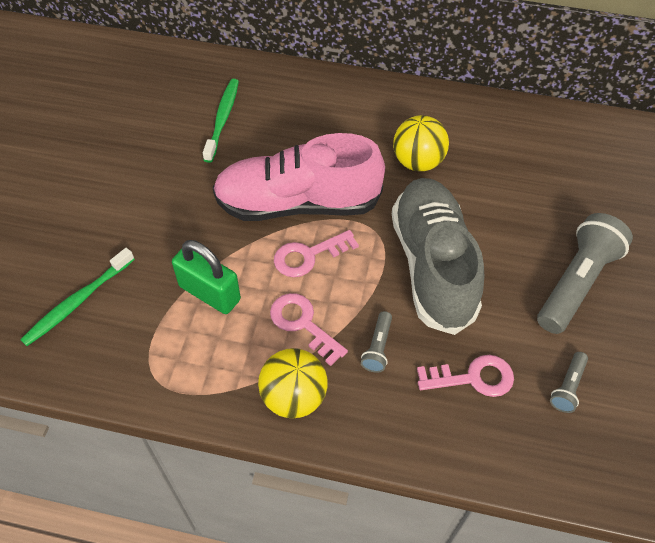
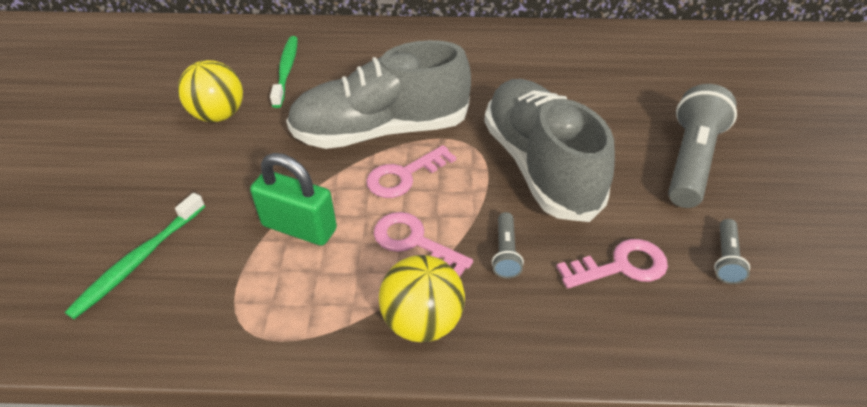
camera: 10 degrees left, 10 degrees down
(297, 204) = (381, 131): pink shoe -> grey shoe
(417, 162) = (494, 81): yellow ball -> yellow ball (219, 115)

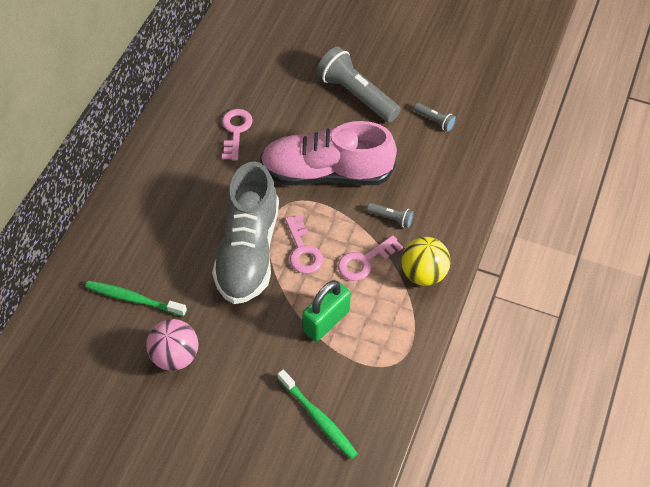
camera: 70 degrees left, 10 degrees up
(219, 115) = (175, 356): yellow ball -> pink ball
(539, 166) = (326, 173): grey shoe -> pink shoe
(621, 266) = (422, 169): pink key -> pink key (235, 131)

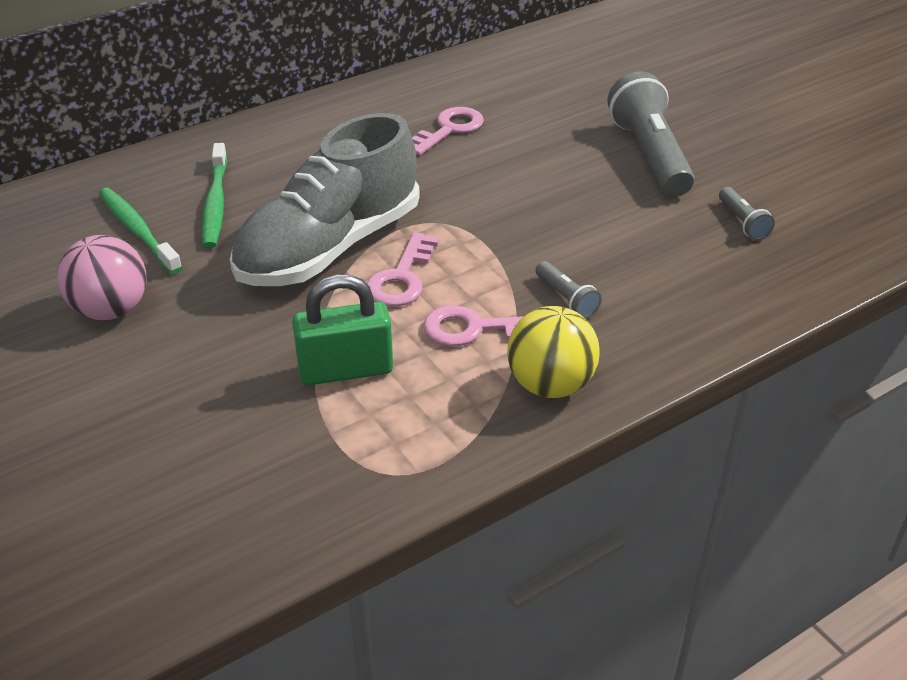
camera: 35 degrees right, 15 degrees down
(318, 418) = (202, 480): green toothbrush -> green toothbrush (215, 203)
(326, 173) = (523, 214): pink shoe -> none

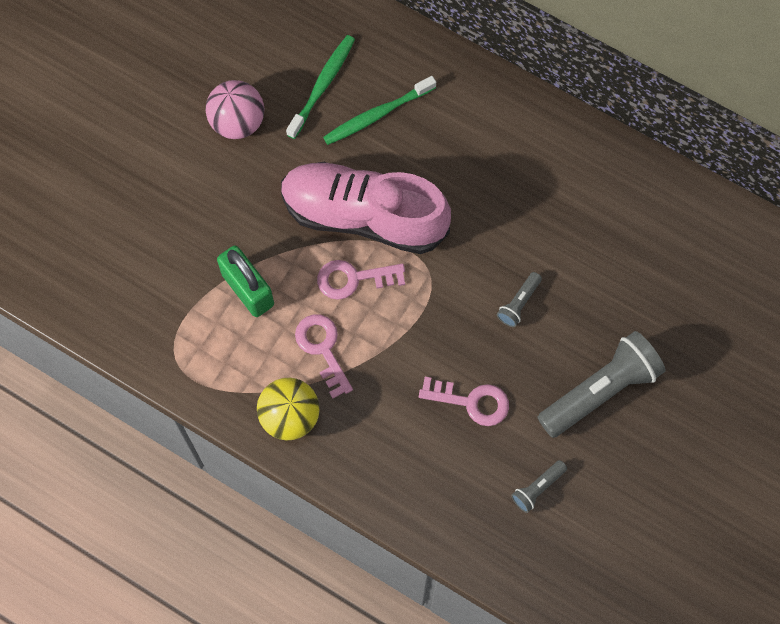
camera: 65 degrees right, 30 degrees up
(329, 247) = (364, 216): grey shoe -> pink shoe
(449, 130) = (558, 224): pink key -> pink key (471, 402)
(566, 299) = (382, 394): grey flashlight -> grey flashlight (519, 303)

